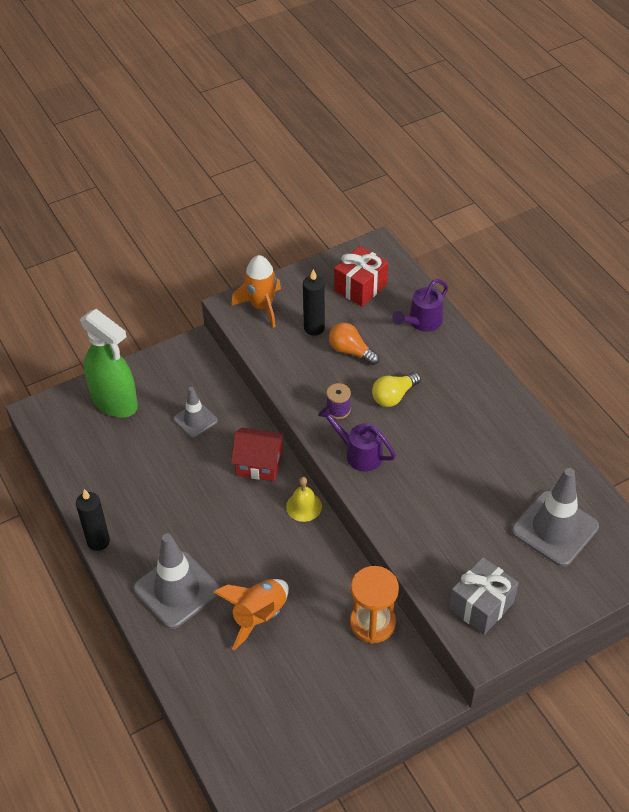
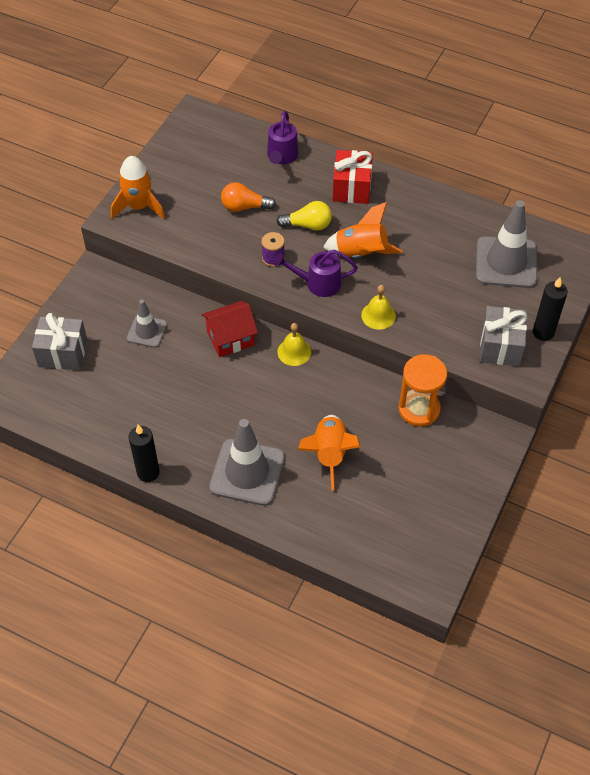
camera: 35 degrees left, 5 degrees up
(115, 402) = (63, 353): green spray bottle -> grey gift
(314, 328) = (198, 203): black candle -> black candle (543, 332)
(360, 287) = (209, 152): red gift -> red gift (352, 188)
(389, 512) = (378, 315): none -> yellow bell
(394, 396) = (308, 225): yellow light bulb -> yellow light bulb turned 105 degrees counterclockwise
(421, 447) = (361, 254): none -> orange rocket

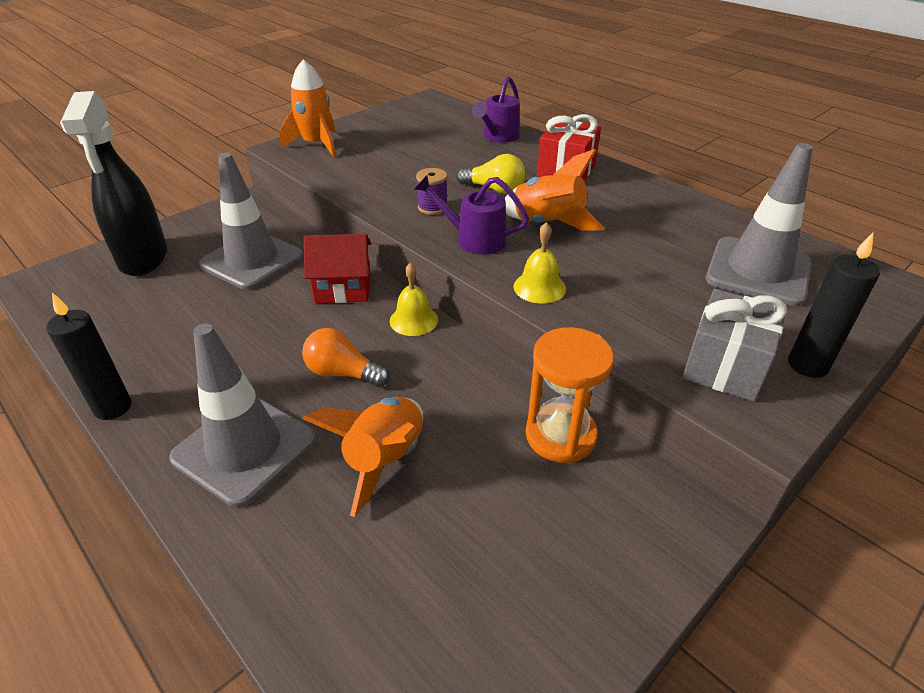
camera: 20 degrees right, 15 degrees down
(63, 353) = (143, 258): grey gift -> black spray bottle
(147, 331) = (252, 260): grey traffic cone -> grey traffic cone, size x1.76
(244, 207) = (429, 163): orange light bulb -> orange light bulb (343, 373)

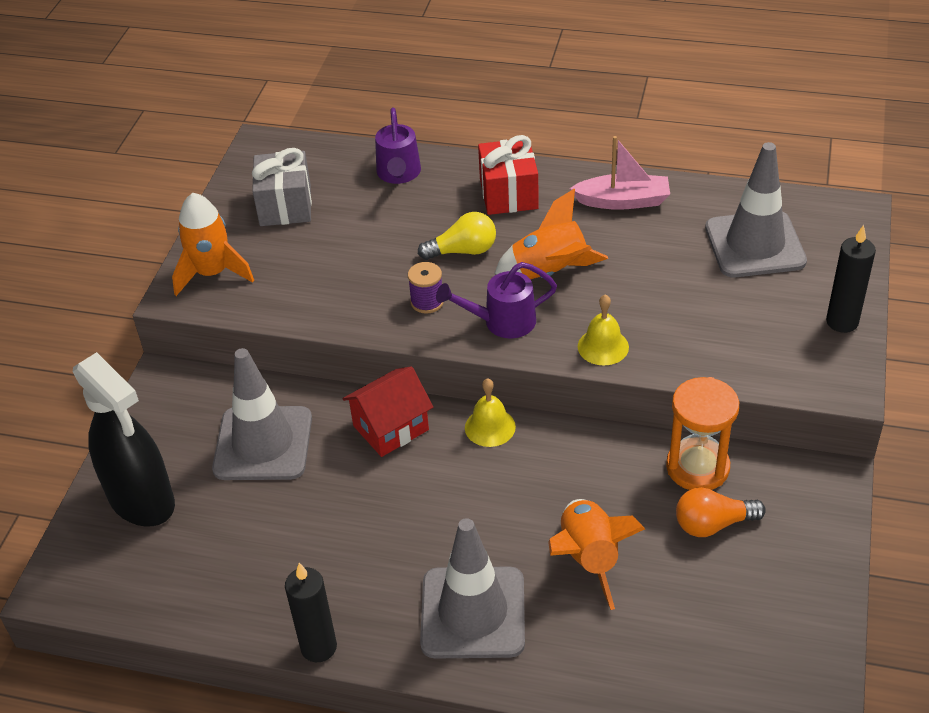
camera: 30 degrees left, 5 degrees up
(343, 373) = (481, 508): orange light bulb -> orange light bulb (713, 524)
(657, 203) = (623, 201): none -> pink boat
(725, 366) = (790, 352): grey gift -> grey gift (285, 206)

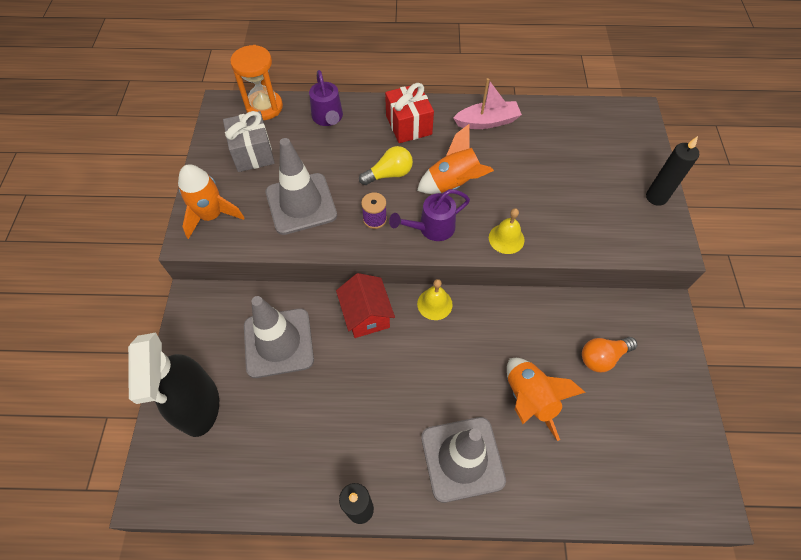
camera: 15 degrees left, 15 degrees up
(142, 500) = (199, 406): black spray bottle -> black spray bottle turned 45 degrees clockwise
(390, 428) = (366, 315): red house -> red house turned 60 degrees counterclockwise
(697, 467) = (580, 314): orange hourglass -> orange hourglass (264, 107)
(755, 245) = (583, 145): grey traffic cone -> grey traffic cone (301, 204)

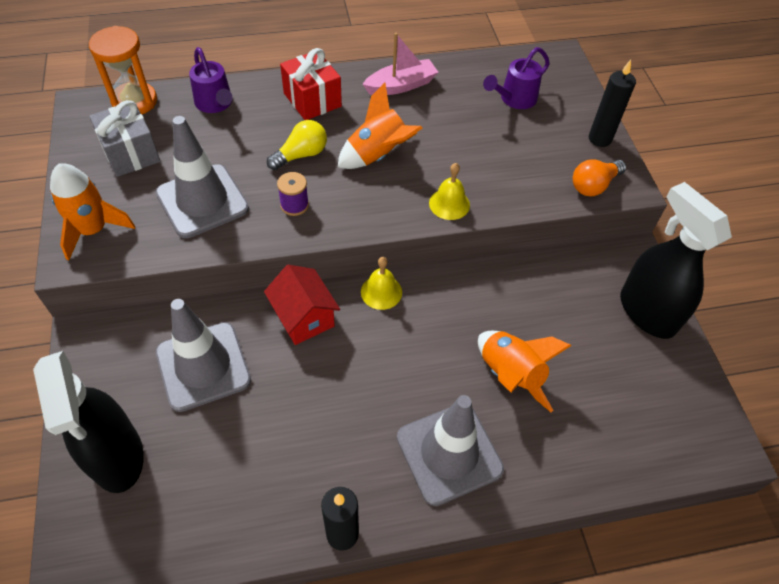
camera: 15 degrees left, 5 degrees down
(431, 228) = (362, 205): purple watering can -> purple watering can (514, 99)
(602, 357) = (579, 316): orange light bulb -> orange light bulb (594, 185)
(665, 364) = (646, 312): none -> black spray bottle

